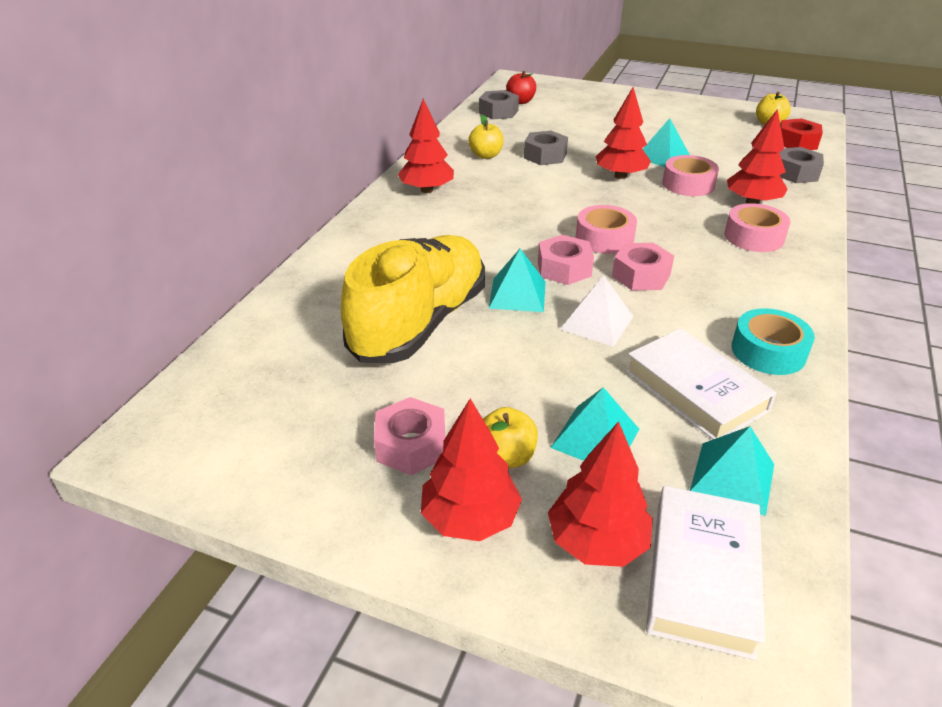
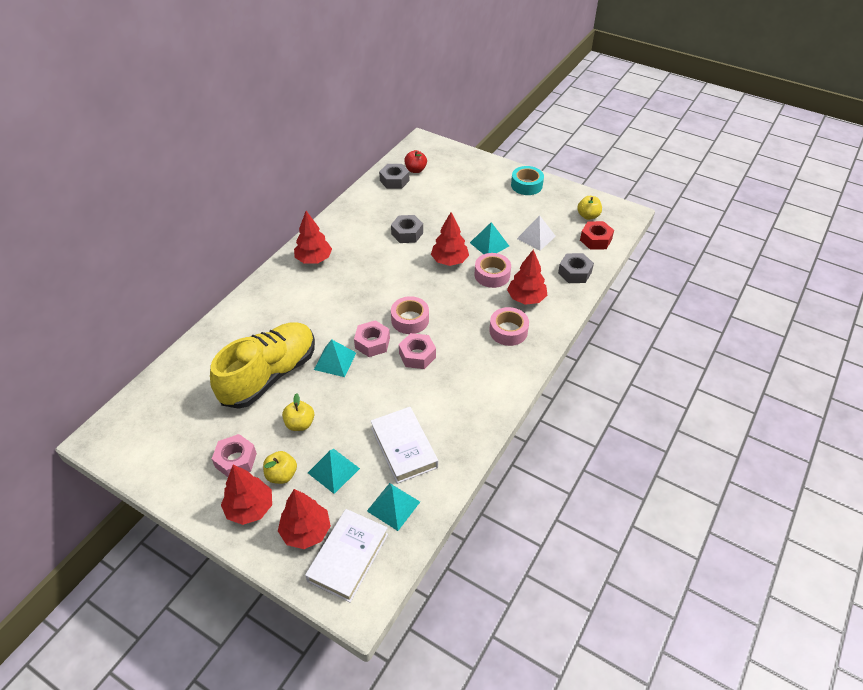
camera: 10 degrees right, 10 degrees up
(486, 155) = (366, 228): yellow apple -> yellow apple (300, 424)
(596, 322) = (372, 390): white pyramid -> white pyramid (536, 237)
(768, 351) = (462, 426): turquoise tape -> turquoise tape (526, 185)

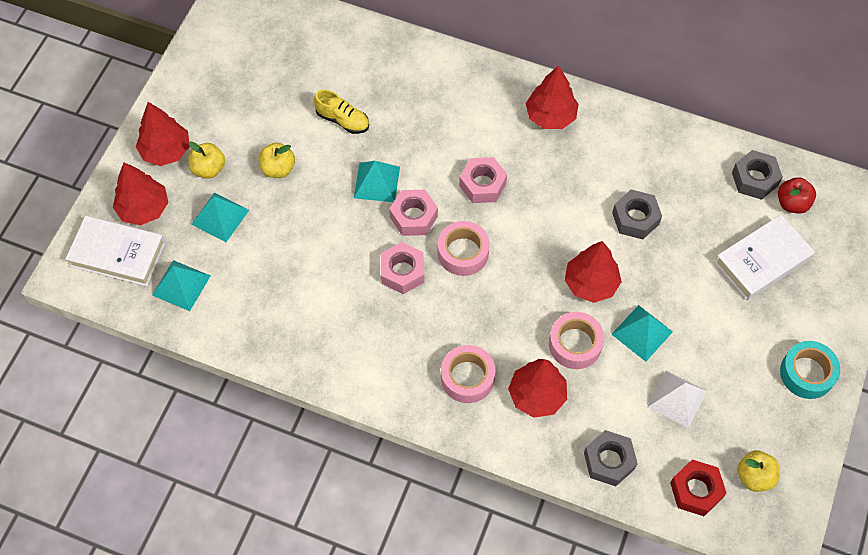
camera: 80 degrees right, 15 degrees up
(236, 460) = (222, 121): pink nut -> pink nut (482, 184)
(269, 375) = (342, 120): yellow shoe -> yellow shoe, size x0.42
(404, 447) = (259, 282): white book -> white book (762, 261)

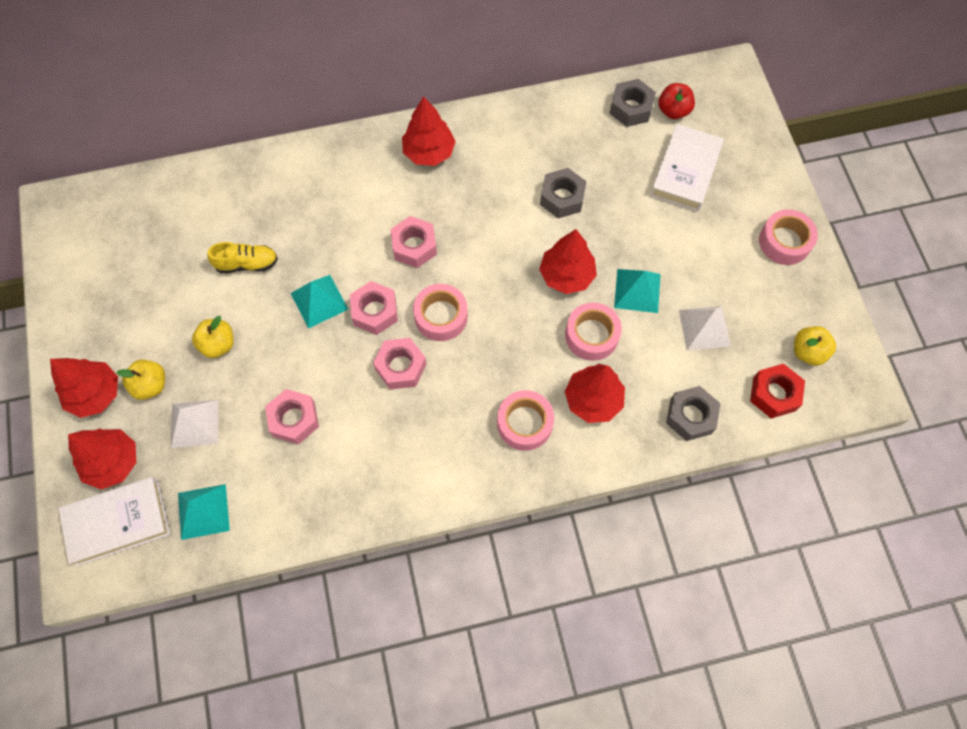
camera: 35 degrees left, 5 degrees up
(220, 217) = (194, 423): turquoise pyramid -> white pyramid
(293, 260) = (294, 419): none -> pink nut
(807, 373) = (784, 242): turquoise tape -> pink tape

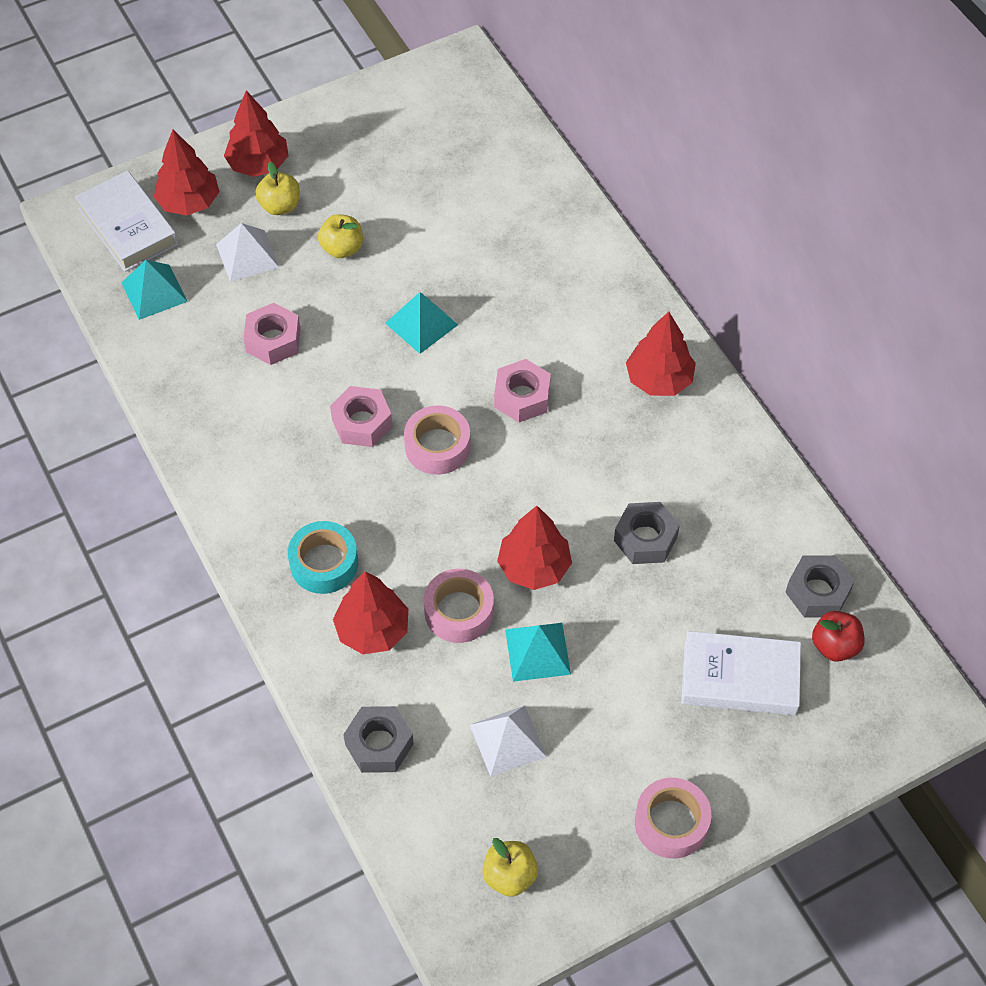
camera: 75 degrees right, 10 degrees down
(247, 264) = (447, 245): yellow shoe -> none
(375, 312) = (424, 380): pink nut -> none
(524, 423) = (324, 563): pink tape -> turquoise tape
(774, 394) = (436, 840): red nut -> none

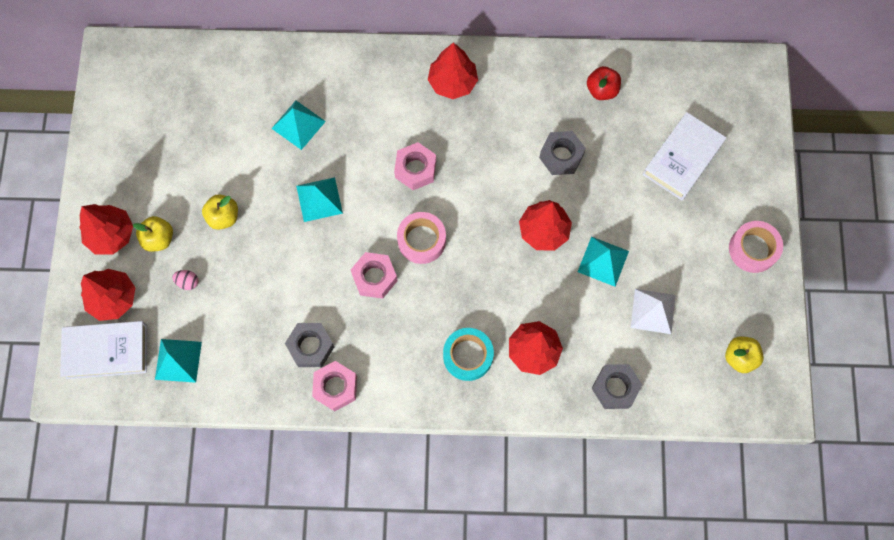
camera: 60 degrees left, 15 degrees up
(247, 255) = (188, 282): white pyramid -> pink egg
(273, 340) = (272, 300): pink nut -> pink nut (335, 387)
(459, 611) = (549, 292): pink tape -> none
(497, 260) = (298, 125): none -> turquoise pyramid
(817, 592) = (651, 83): grey nut -> grey nut (311, 346)
(835, 646) = (690, 96): red apple -> red apple (602, 90)

